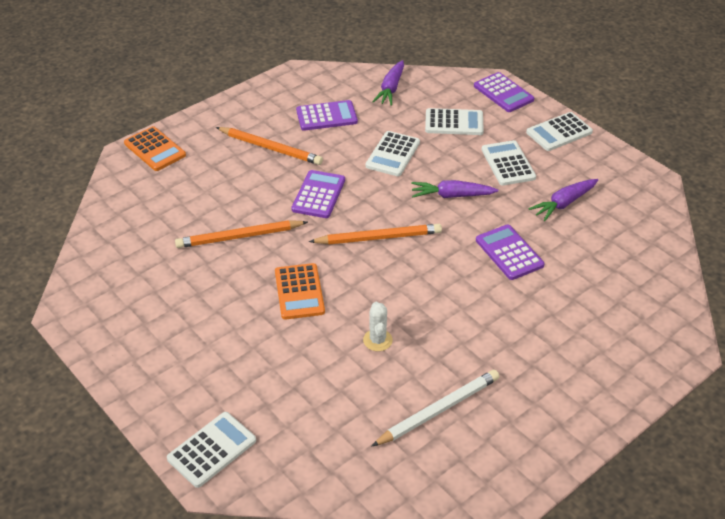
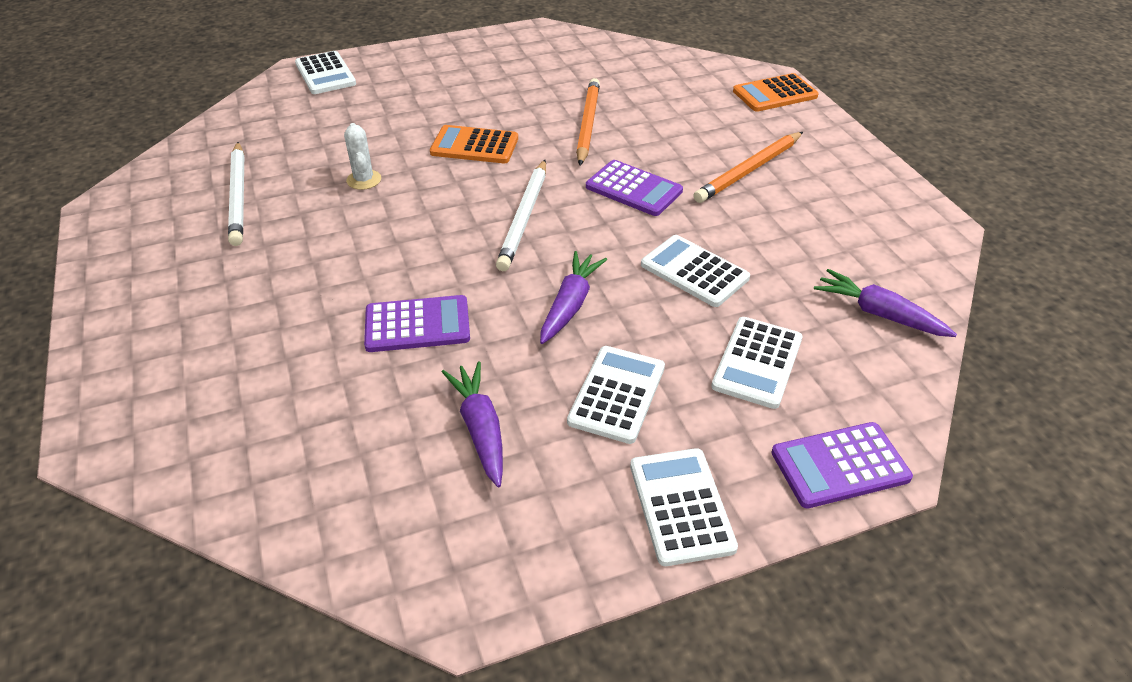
camera: 110 degrees right, 0 degrees up
(326, 116) = (812, 230): purple calculator -> none
(377, 340) = (364, 180): white cactus -> white cactus turned 60 degrees clockwise
(378, 238) = (524, 217): orange pencil -> white pencil
(508, 163) = (617, 394): white calculator -> white calculator turned 75 degrees counterclockwise

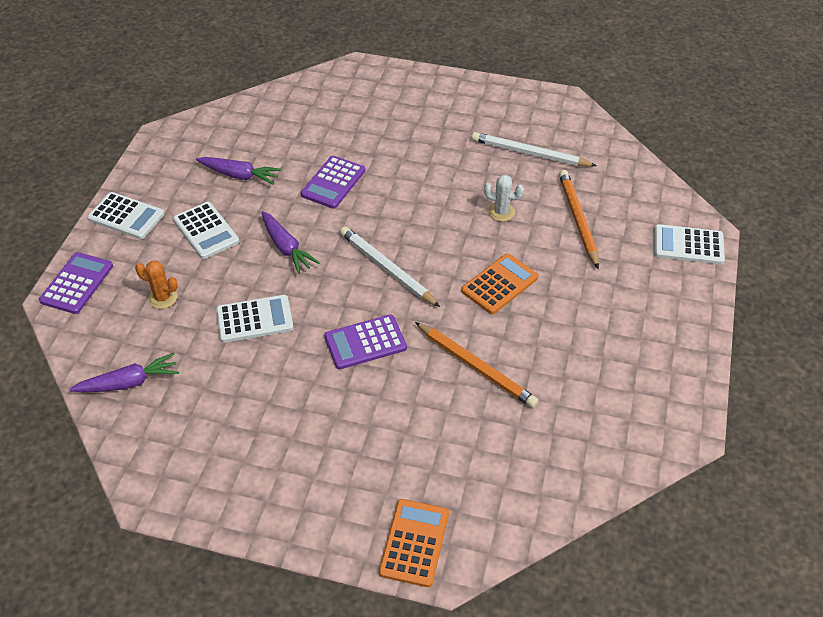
camera: 125 degrees right, 5 degrees up
(749, 170) = (323, 428): orange pencil -> orange pencil (578, 220)
(757, 362) = (162, 298): white calculator -> orange cactus

